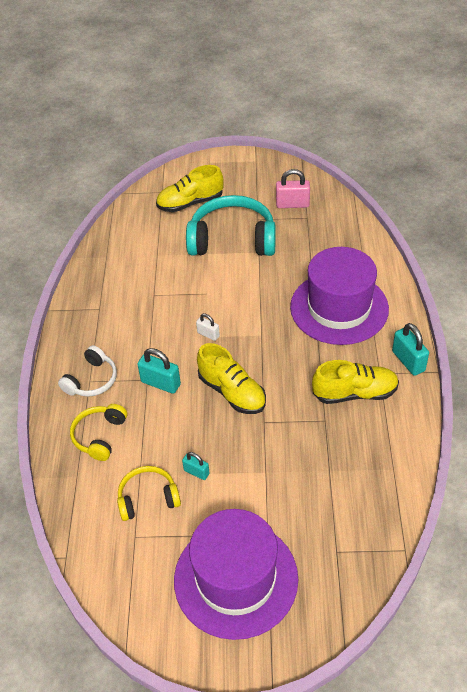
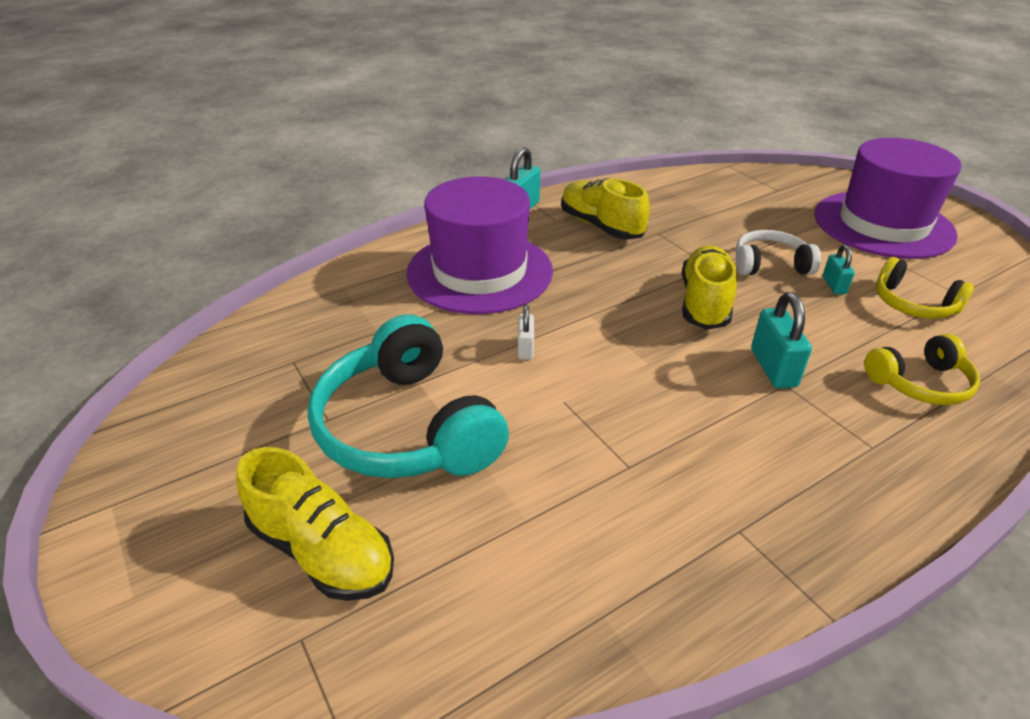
camera: 125 degrees left, 10 degrees down
(92, 380) = (867, 444): white headphones -> white headphones (769, 265)
(208, 334) = (641, 362): white padlock -> white padlock (525, 348)
(292, 204) = (261, 390): pink padlock -> none

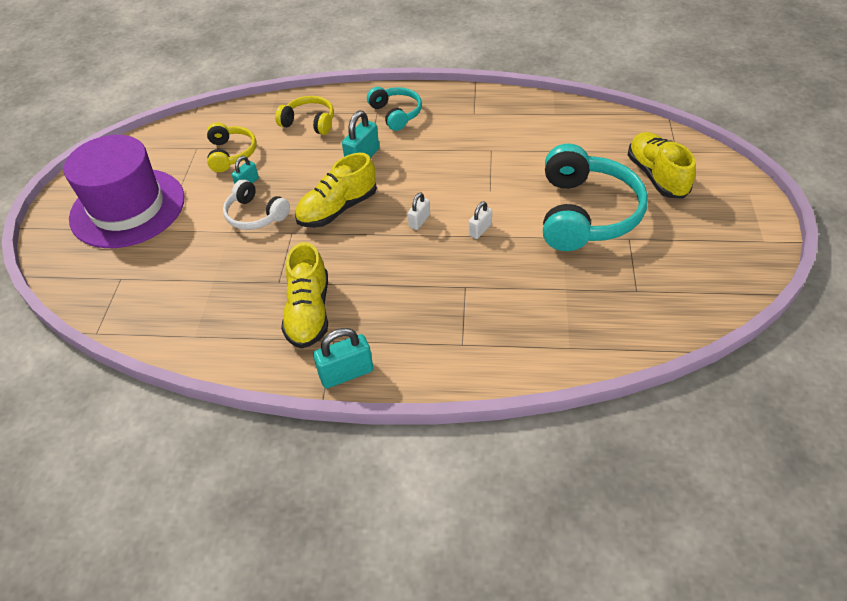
camera: 140 degrees left, 10 degrees up
(480, 272) = (452, 310): purple hat -> none
(603, 328) = (419, 221): none -> white padlock
(845, 460) = (396, 114): none -> turquoise headphones

